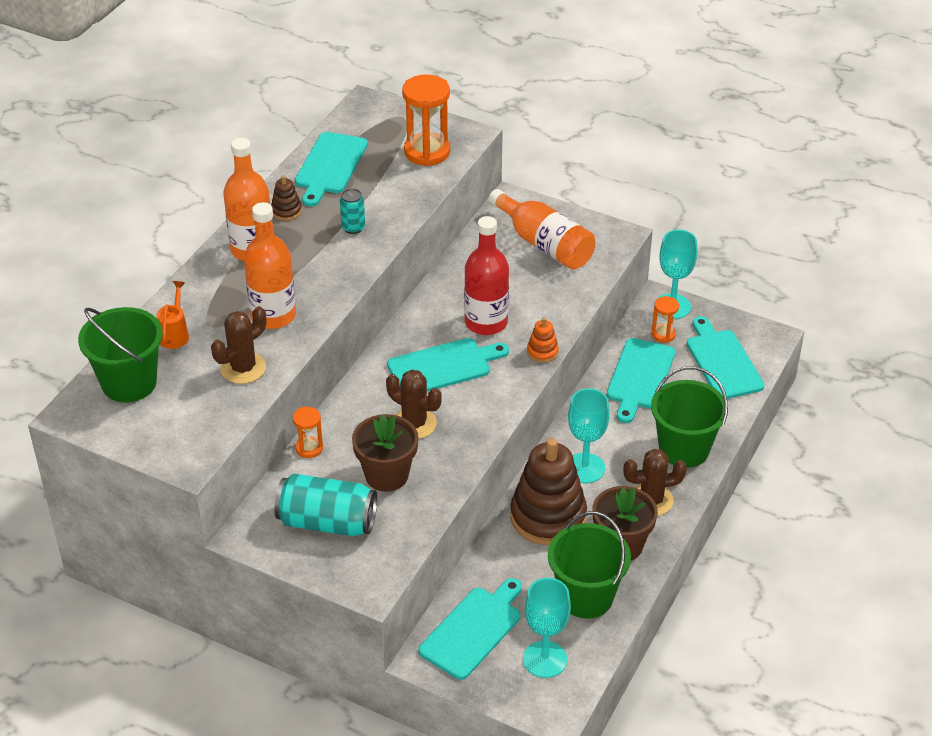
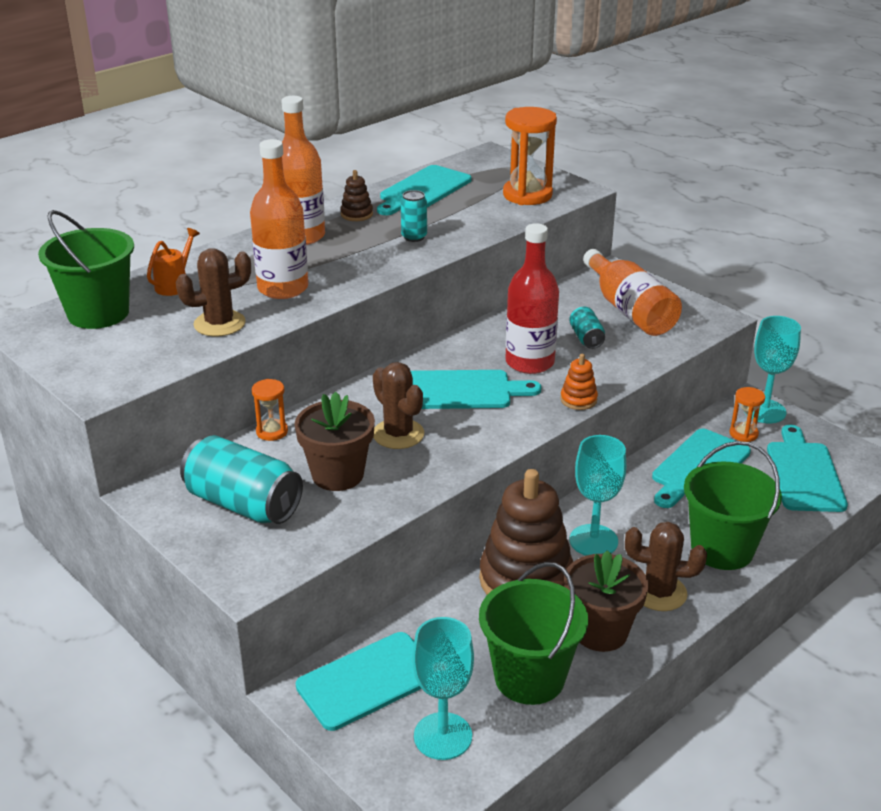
camera: 20 degrees right, 10 degrees down
(521, 284) = (586, 338): none -> turquoise can

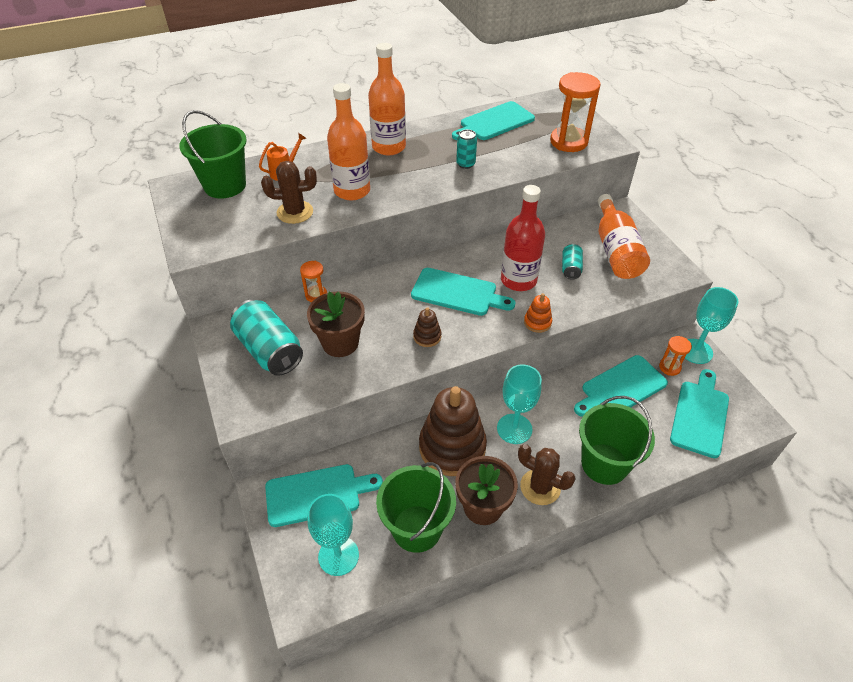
camera: 20 degrees right, 15 degrees up
(356, 214) = (436, 135): brown stacking toy -> brown stacking toy (427, 336)
(398, 434) = (397, 319): brown cactus -> none

